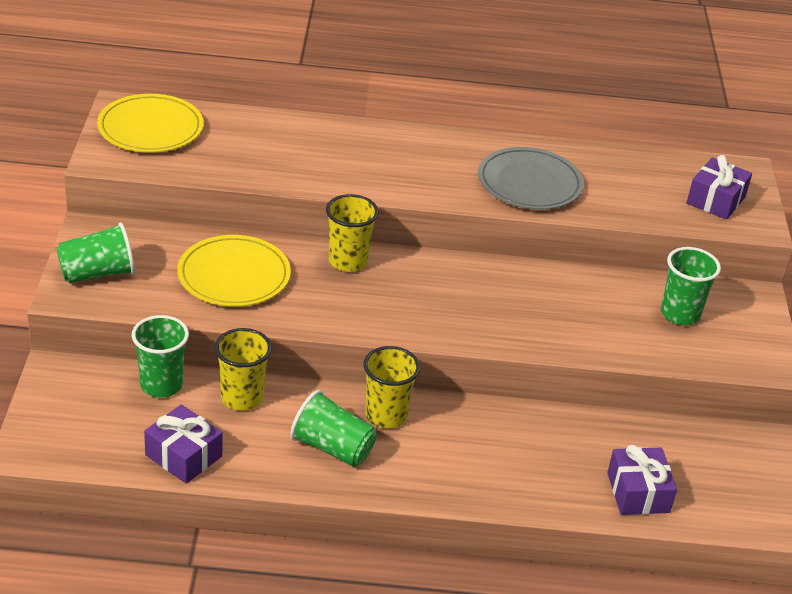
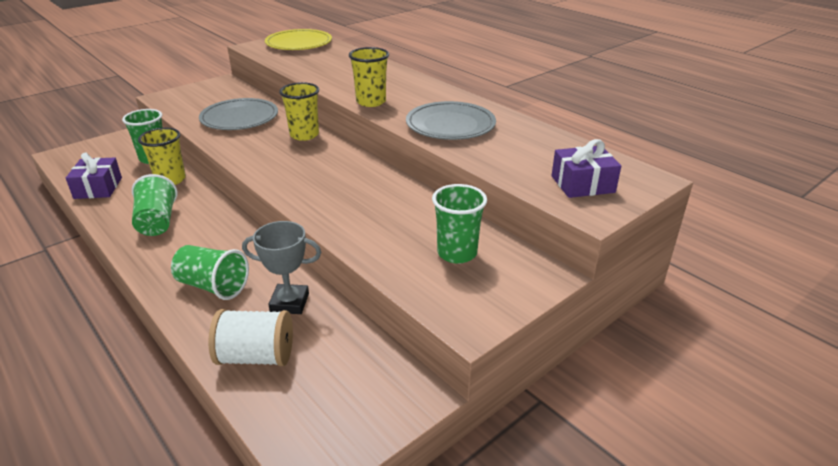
camera: 50 degrees right, 5 degrees down
(97, 273) = (190, 95): green cup -> green cup (213, 286)
(234, 275) = (239, 118): yellow plate -> grey plate
(386, 415) = (212, 223): yellow cup -> yellow cup (371, 102)
(586, 439) = (289, 303): none -> grey trophy
(638, 492) = (256, 356): purple gift -> white spool

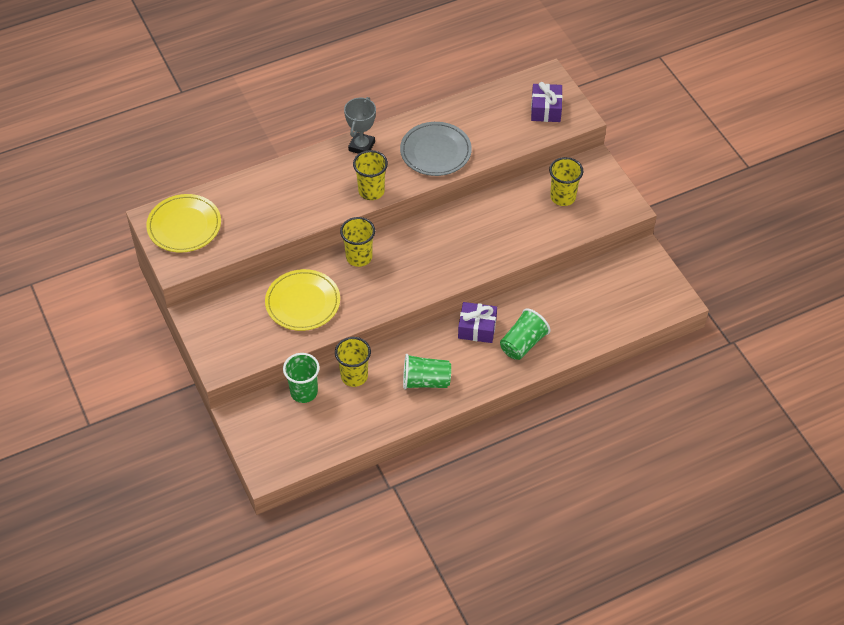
camera: 75 degrees left, 20 degrees up
(98, 188) = (351, 430): purple gift -> purple gift (477, 328)
(239, 118) = (303, 302): grey plate -> yellow plate
(256, 356) = (598, 322): white spool -> none
(289, 303) = (552, 302): grey trophy -> grey trophy (361, 146)
(457, 253) = (563, 197): green cup -> yellow cup

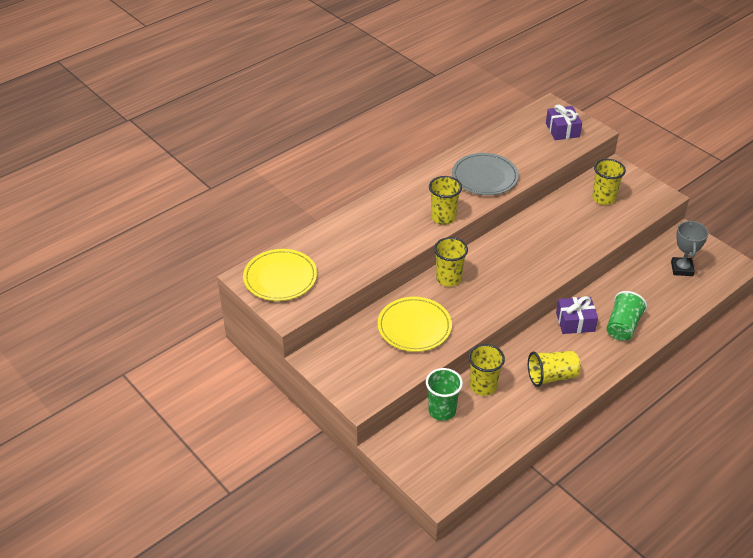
camera: 15 degrees left, 10 degrees down
(361, 146) = (417, 184): grey trophy -> grey trophy (682, 269)
(426, 381) = (552, 376): green cup -> yellow cup

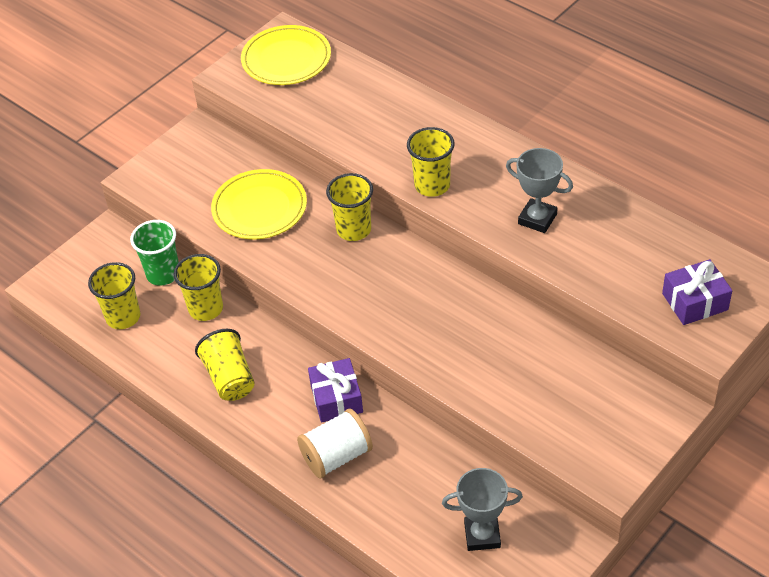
camera: 85 degrees right, 5 degrees up
(484, 177) = (537, 219): grey plate -> grey trophy
(603, 198) = (580, 394): yellow cup -> yellow cup (123, 317)
(622, 326) = (337, 456): green cup -> white spool

